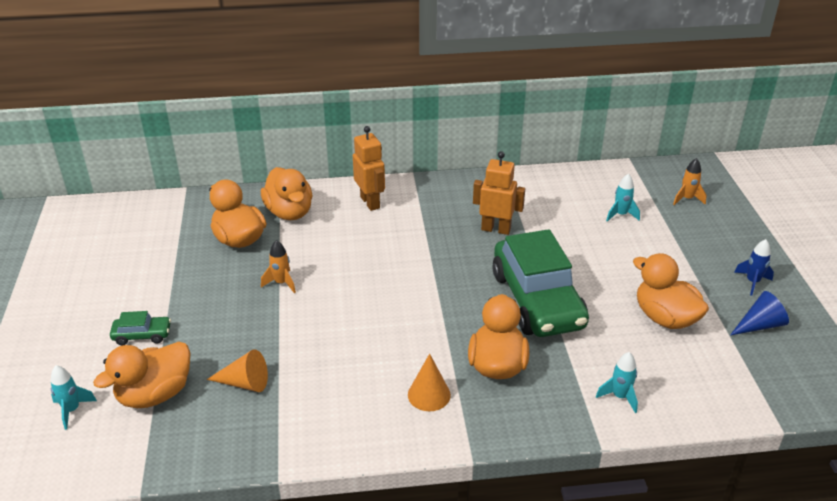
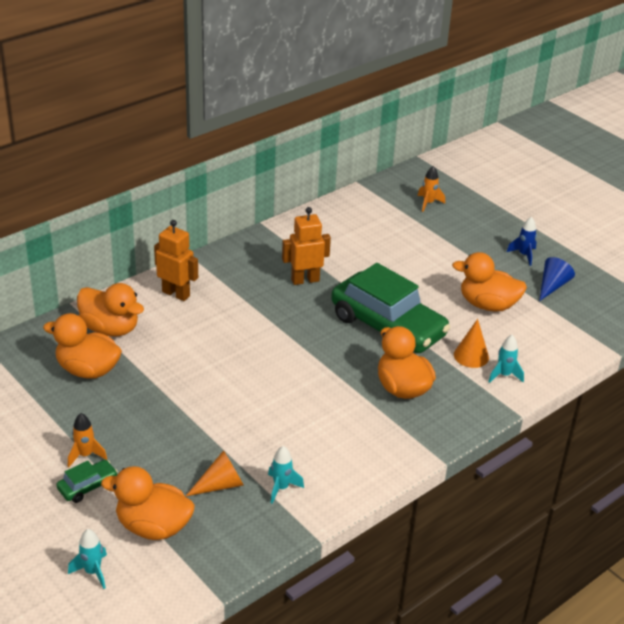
camera: 35 degrees left, 0 degrees up
(155, 394) = (153, 527): orange duck -> orange duck turned 90 degrees clockwise
(281, 283) = (168, 393): orange rocket -> orange rocket (85, 455)
(429, 394) = (373, 431): orange cone -> orange cone (471, 356)
(621, 215) = (391, 234): turquoise rocket -> turquoise rocket (281, 488)

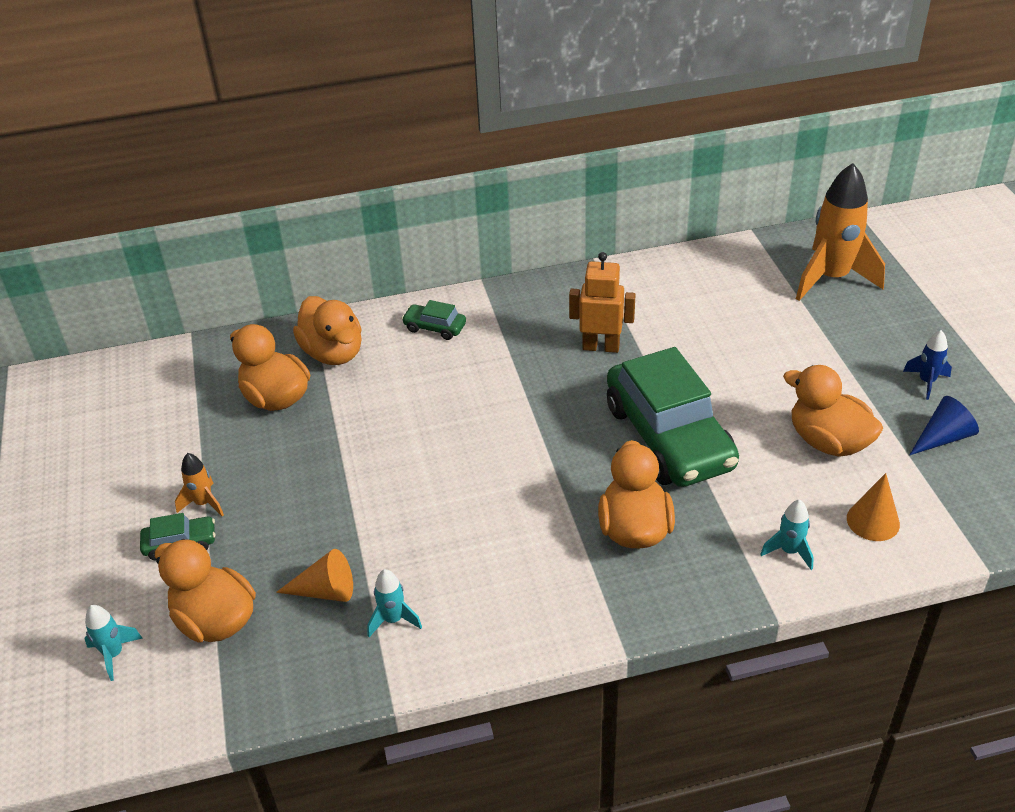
camera: 30 degrees right, 5 degrees up
(176, 294) = (435, 327): orange robot -> green car
(428, 203) = (831, 278): orange rocket -> orange rocket, size x2.18
(471, 356) = (759, 509): orange cone -> orange cone (873, 521)

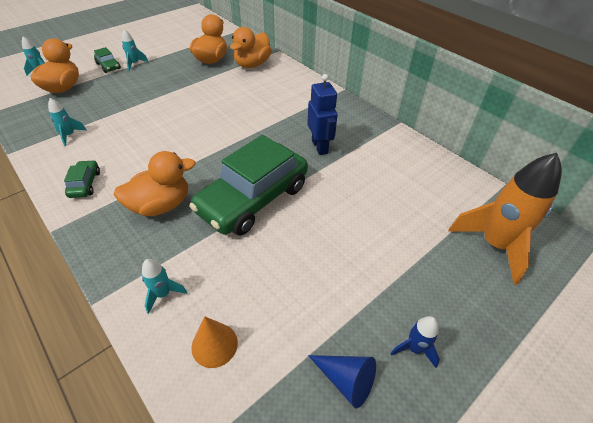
camera: 60 degrees right, 5 degrees up
(204, 503) = (135, 64): orange rocket -> turquoise rocket
(325, 591) = (86, 110): orange cone -> none
(435, 327) = (292, 86): green car -> green car (85, 184)
(601, 347) = (320, 147): orange robot -> blue robot
(828, 441) = (294, 290): orange duck -> none

